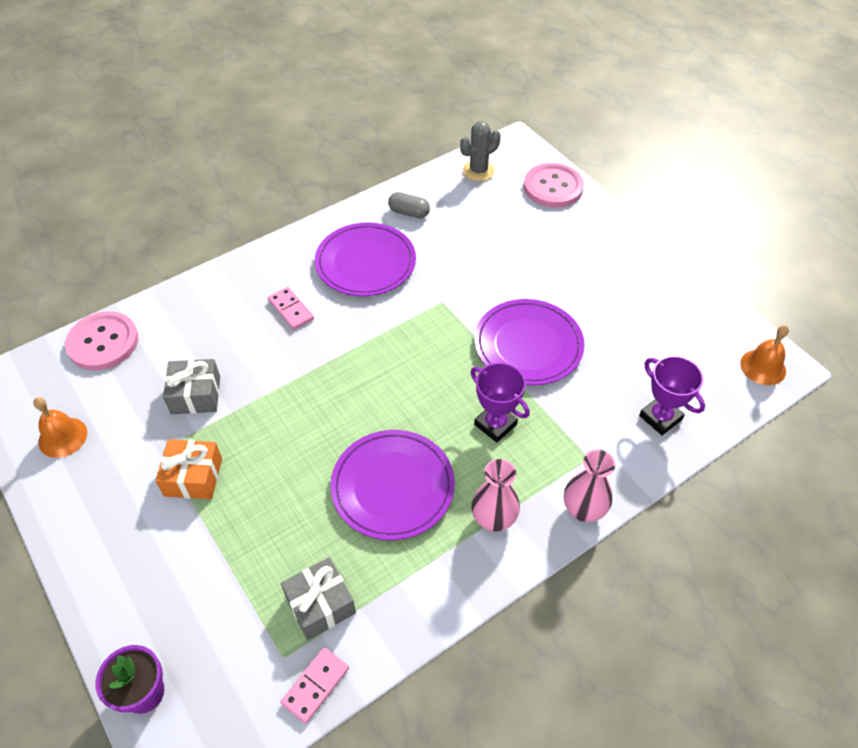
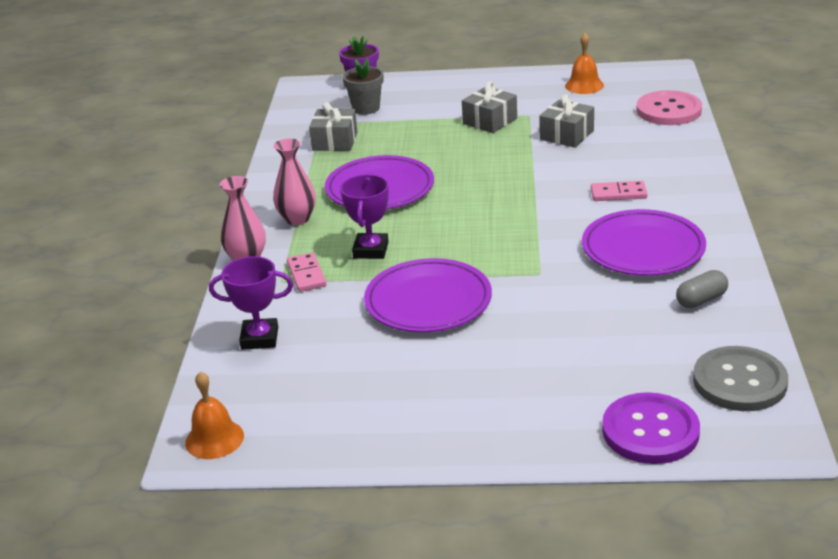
camera: 130 degrees right, 20 degrees down
(193, 477) = (490, 121): orange gift -> grey gift
(217, 632) = (366, 108): none -> grey flower pot
(315, 685) = (291, 128): pink domino -> pink domino (306, 274)
(478, 171) = (739, 381): grey cactus -> grey button
(495, 424) = (371, 250): purple trophy -> purple trophy turned 75 degrees counterclockwise
(553, 187) = (650, 431): pink button -> purple button

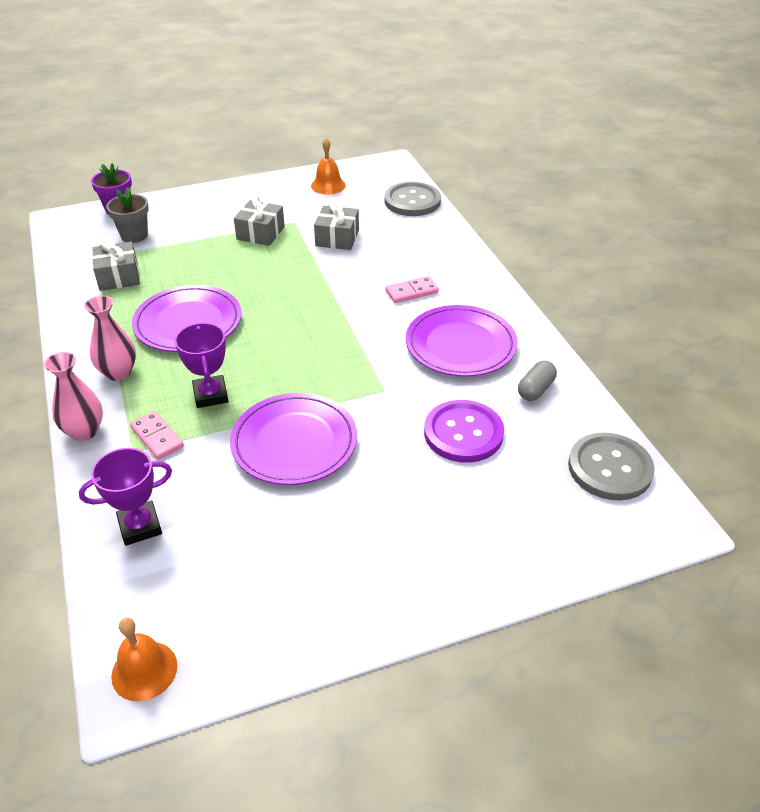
camera: 25 degrees left, 10 degrees up
(650, 431) = (565, 541): purple button -> purple button (463, 433)
(668, 110) = (412, 201): pink button -> grey button

